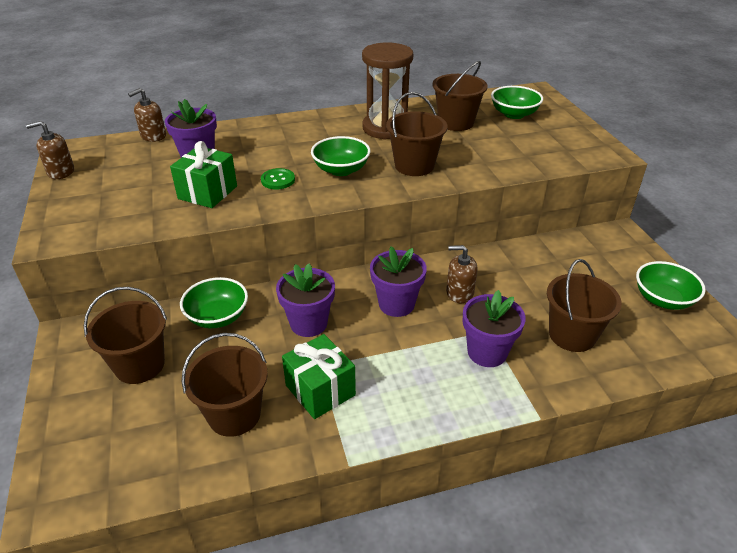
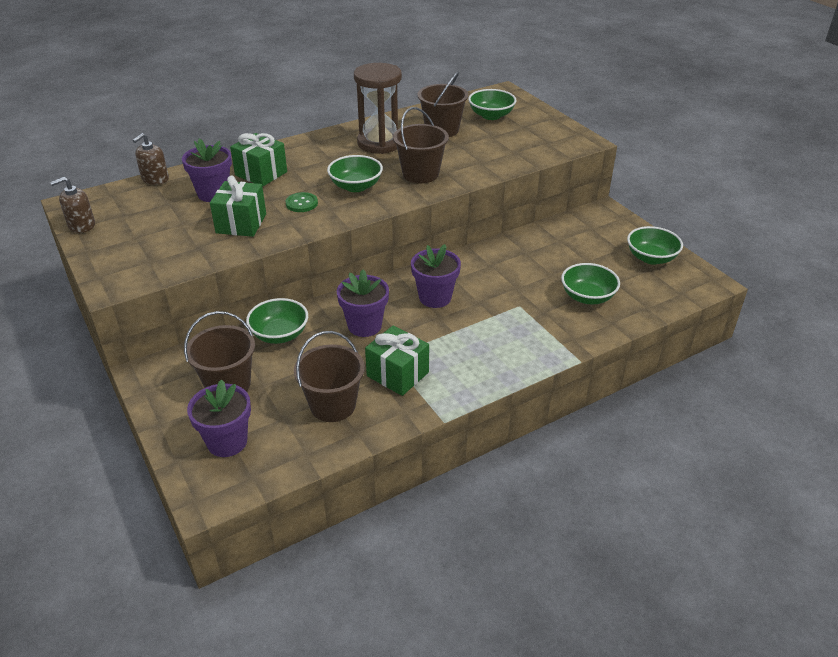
camera: 15 degrees left, 0 degrees up
(254, 144) = (261, 173): none -> green gift
(459, 292) = (485, 279): brown soap dispenser -> none
(487, 352) = (524, 322): purple flower pot -> purple flower pot (227, 442)
(572, 335) = (587, 297): brown bucket -> green bowl

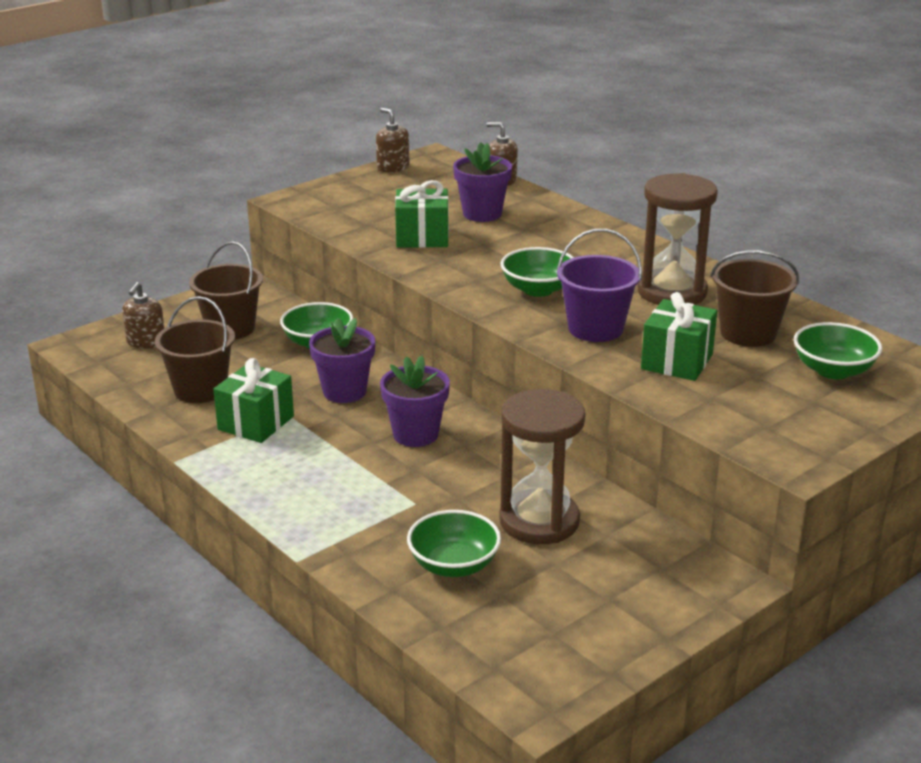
camera: 80 degrees right, 10 degrees down
(227, 442) = (146, 342): purple flower pot -> brown soap dispenser
(261, 173) = (542, 231): green gift -> green gift (677, 361)
(301, 203) = (480, 263): green button -> none
(420, 174) = (595, 329): brown bucket -> purple bucket
(544, 261) = (539, 521): none -> brown hourglass
(651, 258) = (592, 636): green bowl -> none

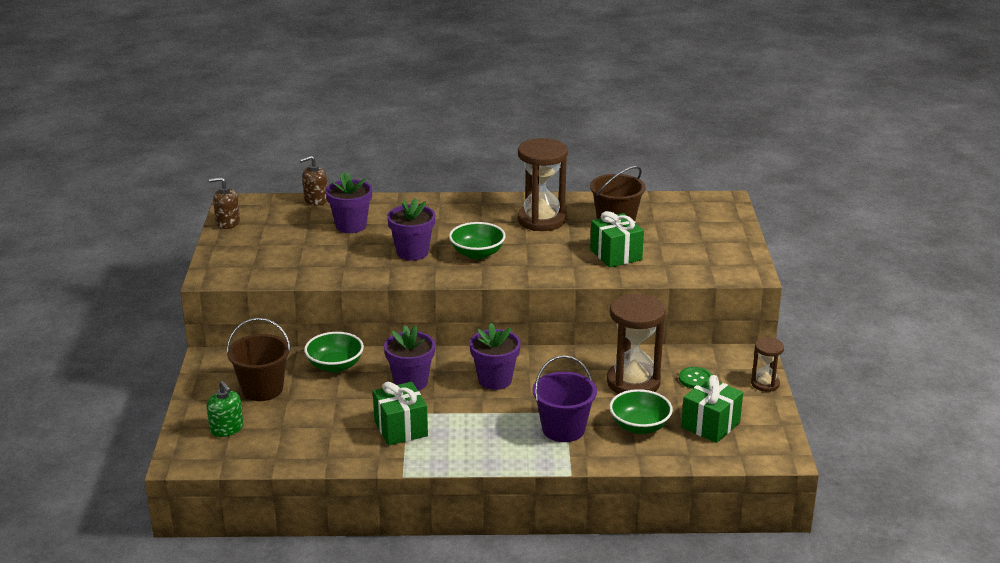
camera: 50 degrees left, 0 degrees up
(146, 342) = (226, 429): brown soap dispenser -> green soap dispenser
(200, 389) = (327, 432): brown bucket -> none
(422, 237) = (349, 257): green gift -> green gift (710, 425)
(482, 259) = (412, 252): none -> purple flower pot
(595, 329) = (548, 259): purple bucket -> purple bucket (563, 429)
(612, 562) = (695, 379): none -> green button
(683, 620) = (765, 384): none -> brown hourglass
(833, 370) = (682, 222): green bowl -> none

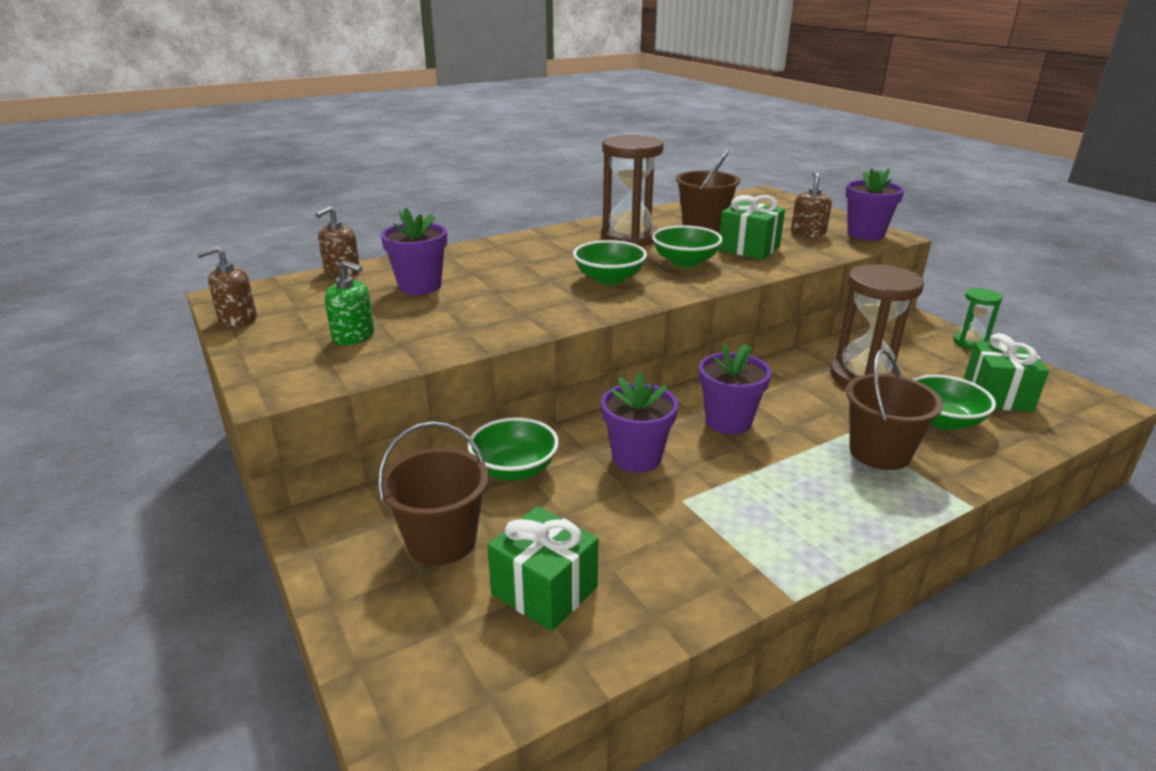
camera: 30 degrees left, 0 degrees up
(226, 429) = (444, 634): green soap dispenser -> green soap dispenser (353, 336)
(400, 428) = (701, 525): green gift -> green gift (544, 590)
(412, 252) = (533, 294): purple flower pot -> purple flower pot (865, 234)
(550, 254) = (685, 262): none -> green bowl
(563, 429) = (879, 452): purple bucket -> brown bucket
(688, 253) = (808, 233): none -> brown soap dispenser
(695, 379) = (910, 357): green button -> none
(765, 384) = (970, 342): brown hourglass -> green hourglass

